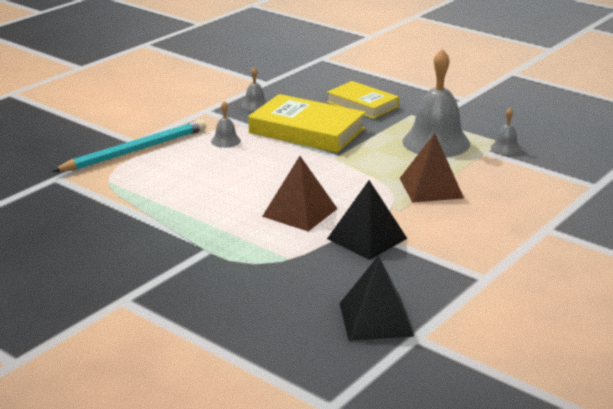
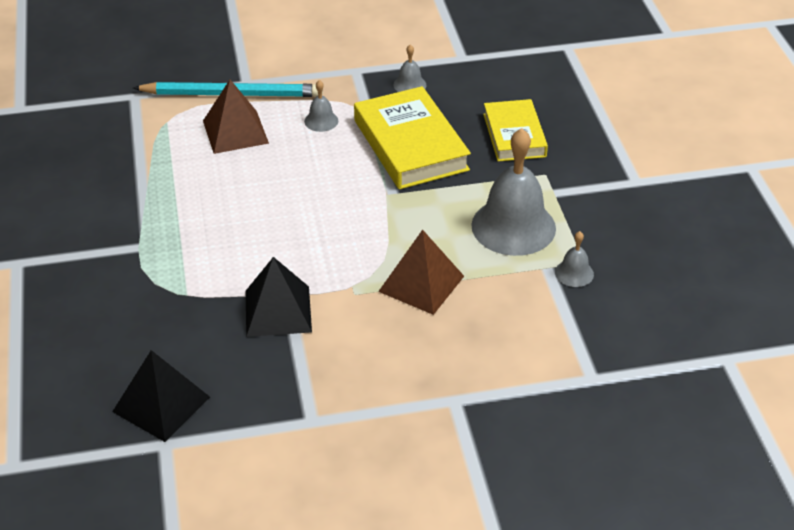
camera: 40 degrees right, 15 degrees up
(299, 212) = (265, 246): brown pyramid -> brown pyramid (235, 132)

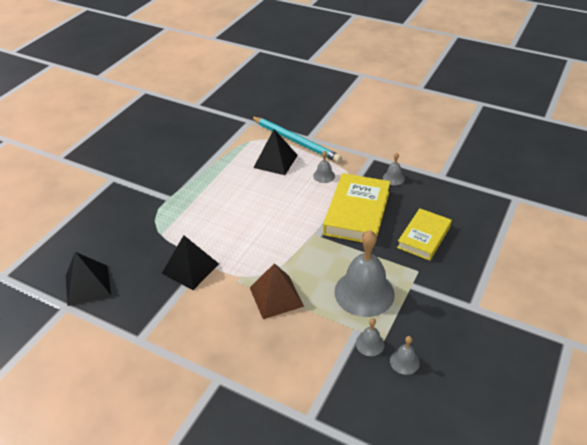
camera: 40 degrees right, 0 degrees up
(235, 132) = (275, 161): brown pyramid -> black pyramid
(625, 270) = (404, 361): none -> grey bell

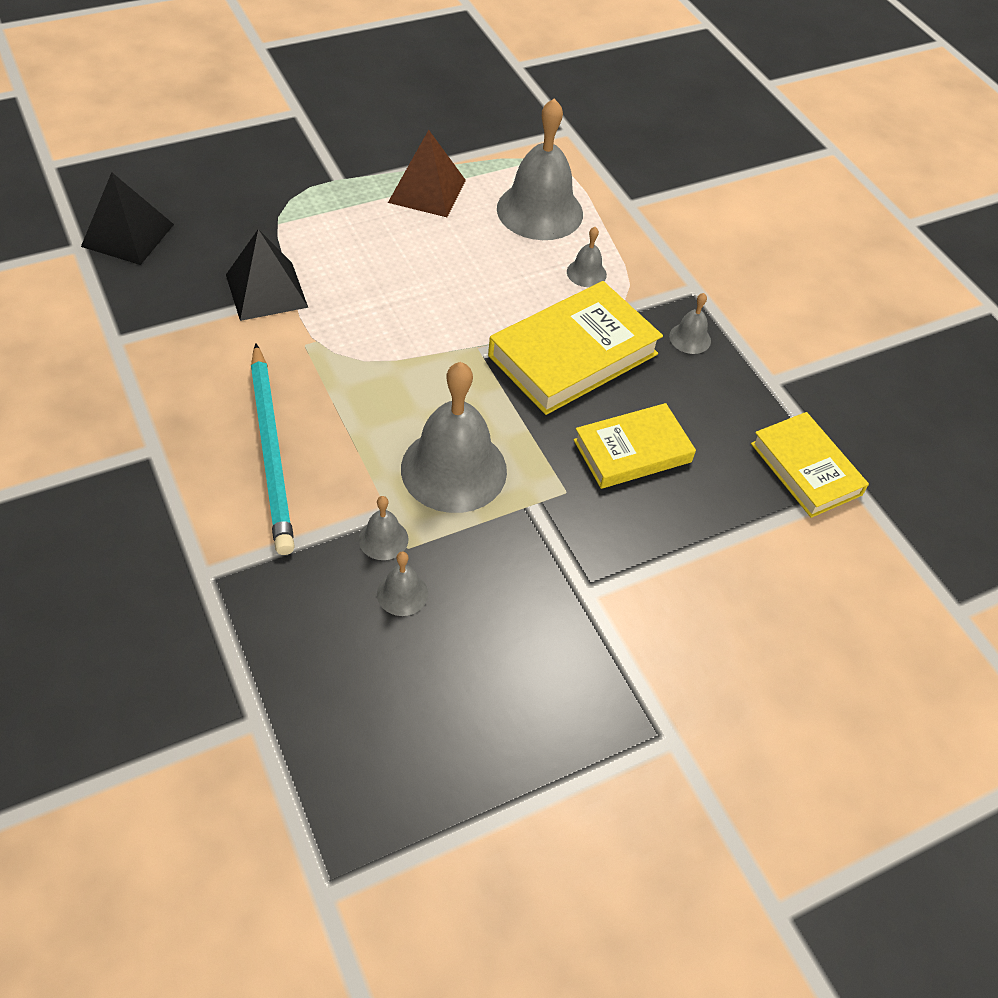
camera: 30 degrees right, 10 degrees up
(275, 161) = (540, 211): black pyramid -> grey bell
(276, 297) = (332, 397): brown pyramid -> brown pyramid (427, 191)
(295, 141) = (603, 197): turquoise pencil -> turquoise pencil (272, 451)
(491, 202) = (806, 469): none -> yellow book

